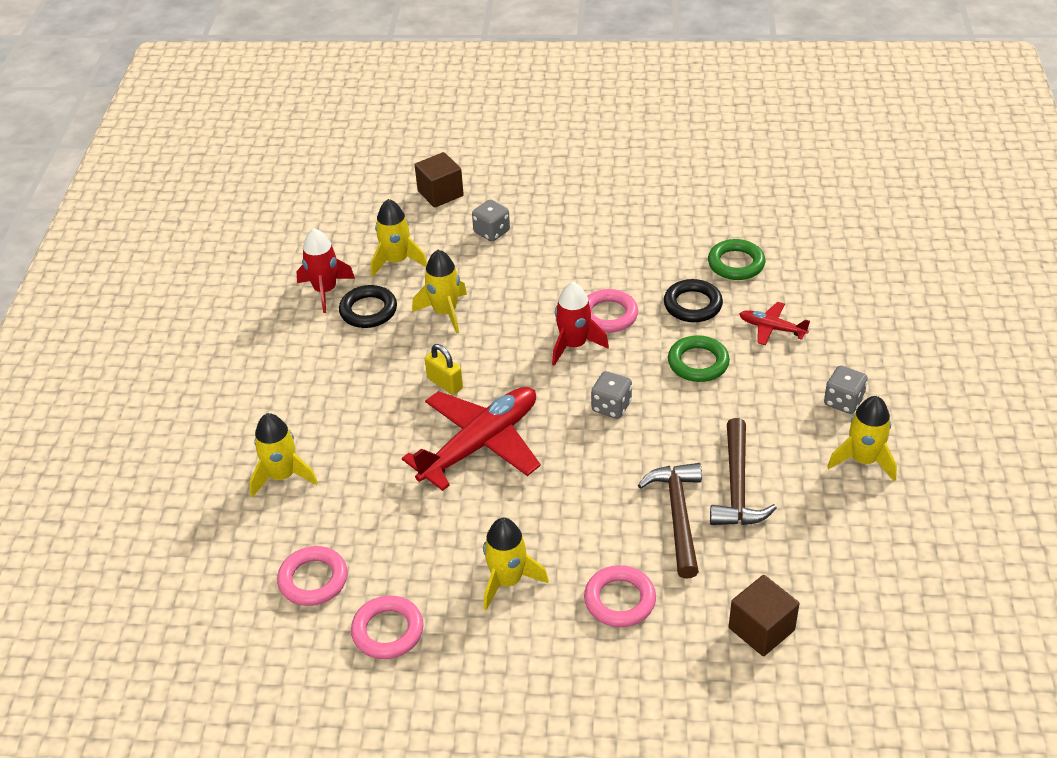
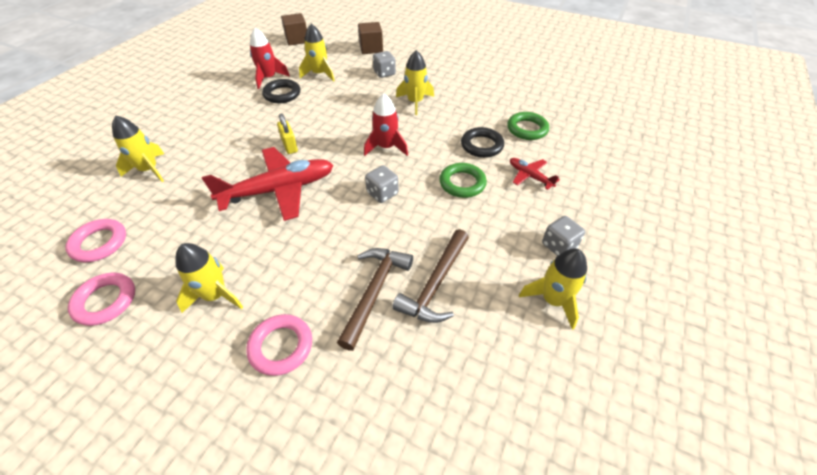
camera: 20 degrees right, 5 degrees up
(445, 312) = (323, 107): yellow rocket -> yellow rocket (415, 102)
(608, 315) = (421, 136): pink ring -> none
(761, 629) = (376, 429): brown cube -> brown cube (297, 39)

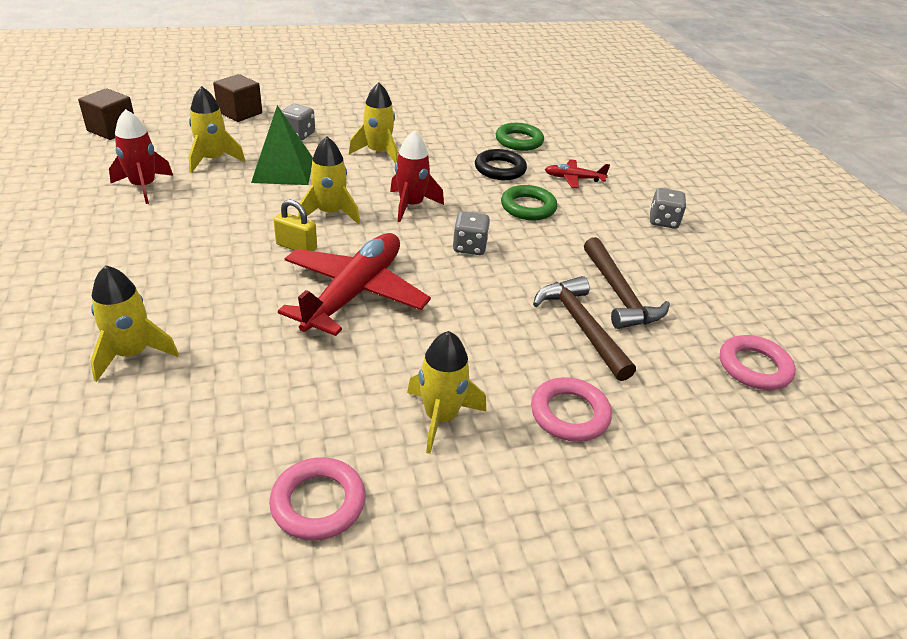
camera: 45 degrees left, 10 degrees down
(99, 243) = (200, 461): pink ring -> pink ring (754, 367)
(282, 94) = (195, 198): black ring -> none
(346, 94) = (283, 170): none -> green pyramid
(552, 300) = (708, 260): yellow rocket -> yellow rocket (330, 213)

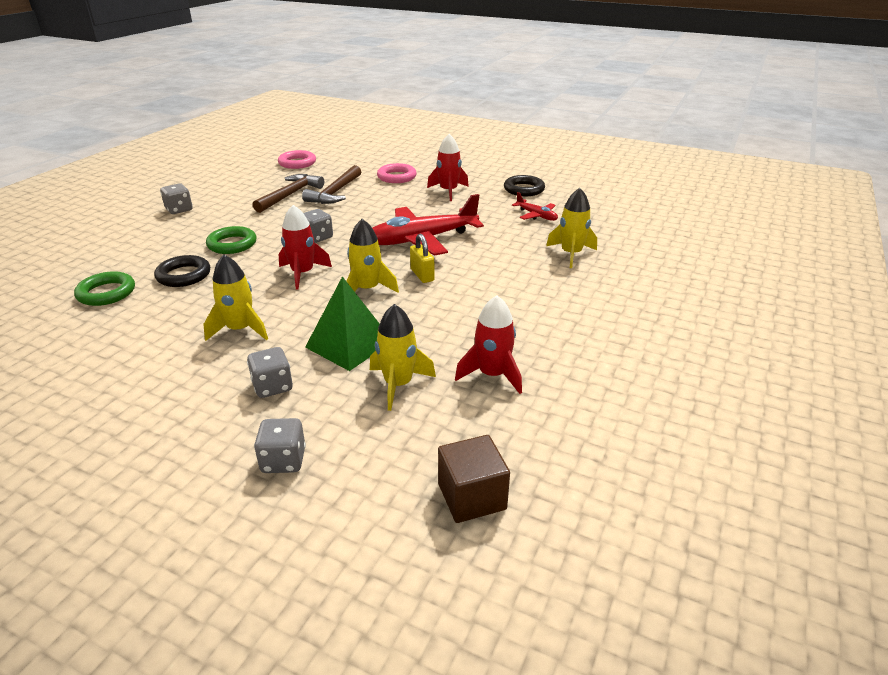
camera: 135 degrees left, 5 degrees down
(240, 113) = (283, 460): brown cube -> grey dice
(318, 503) = (524, 189): pink ring -> black ring
(440, 417) = (448, 191): yellow rocket -> red rocket
(574, 179) = (155, 249): red plane -> red plane (536, 215)

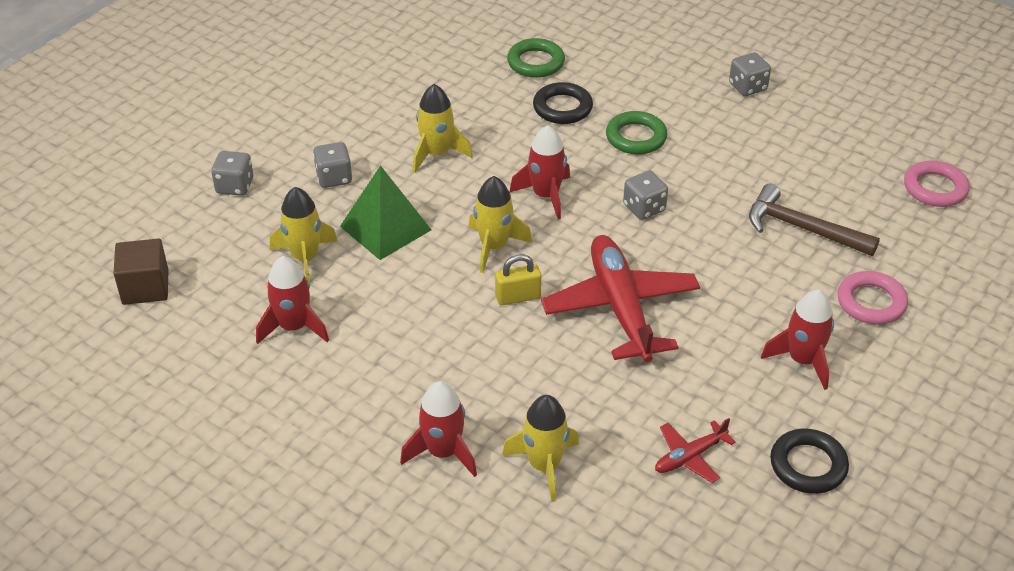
camera: 100 degrees right, 10 degrees up
(290, 195) = (794, 182): brown hammer -> none
(583, 288) = (443, 452): none -> red rocket

